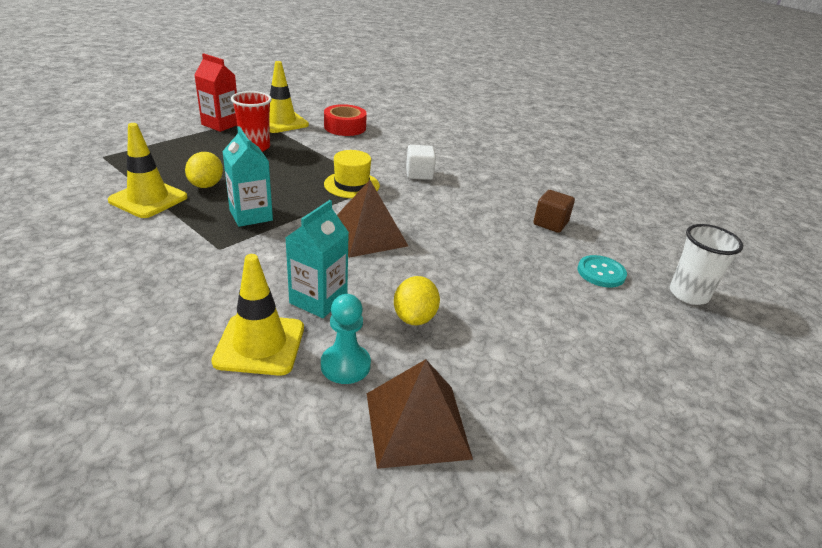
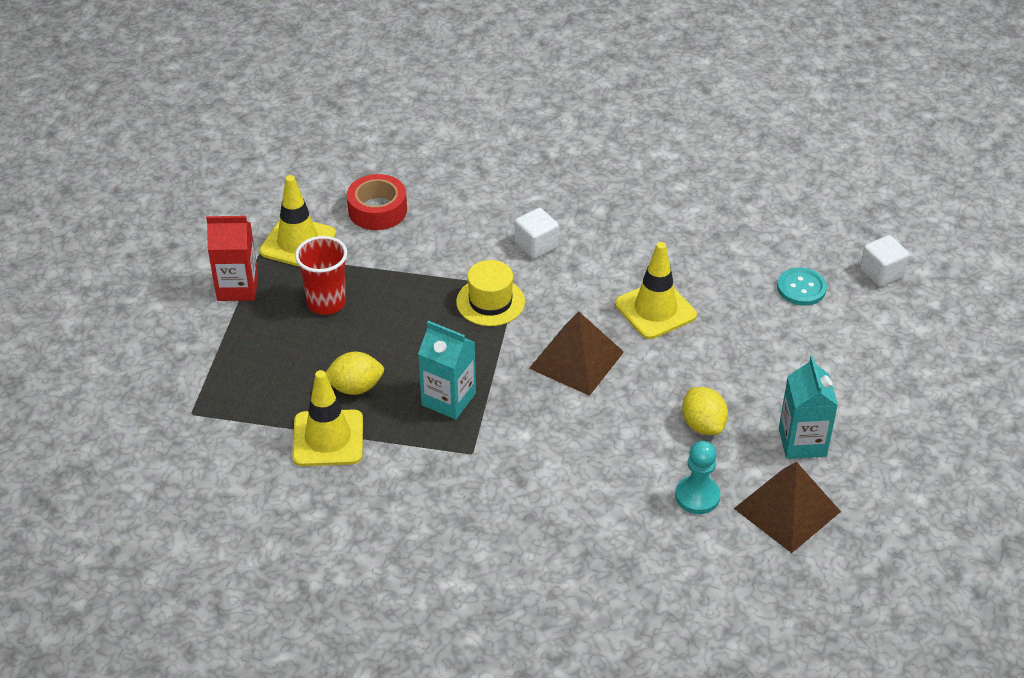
camera: 30 degrees left, 10 degrees up
(206, 185) = (355, 387): yellow lemon -> yellow lemon turned 75 degrees counterclockwise
(260, 345) = (620, 518): yellow traffic cone -> yellow traffic cone (655, 310)
(318, 300) = (615, 453): turquoise carton -> turquoise carton (802, 442)
(550, 223) = (716, 247): brown cube -> none
(688, 294) = (881, 273): white cup -> white cube

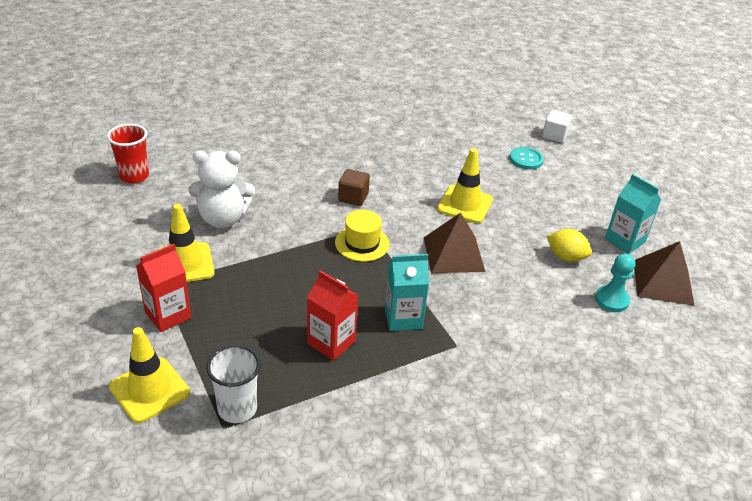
camera: 40 degrees left, 5 degrees down
(217, 403) = (237, 409): none -> white cup
(326, 303) = (249, 295): red cup -> red cup (134, 176)
(328, 438) = (350, 389): yellow traffic cone -> yellow traffic cone (149, 390)
(355, 387) = (331, 342): yellow lemon -> red carton
(377, 210) = (223, 219): red tape -> white teddy bear
(536, 245) = (353, 197): white cube -> brown cube

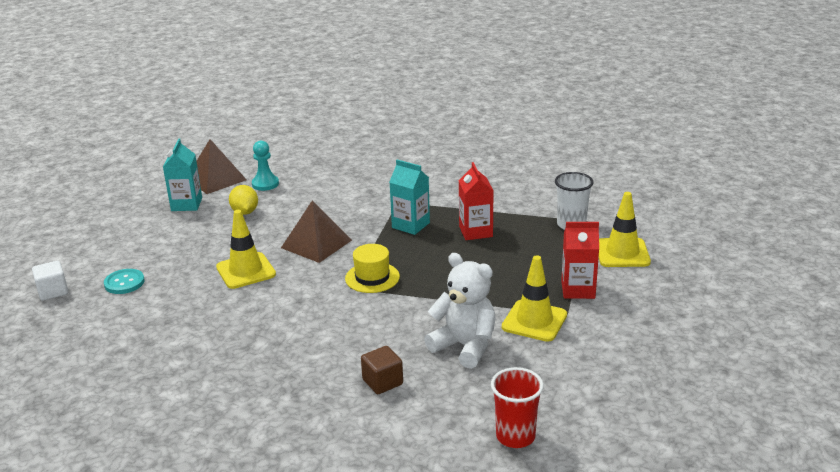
camera: 135 degrees left, 10 degrees down
(353, 197) = (325, 315): brown cube -> brown cube (382, 382)

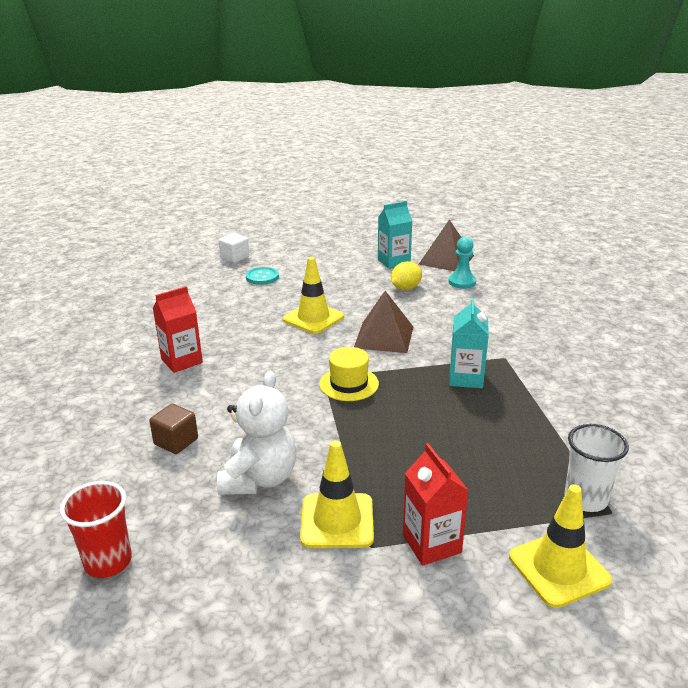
camera: 65 degrees right, 0 degrees up
(475, 231) = (494, 424): red carton -> red carton (182, 361)

